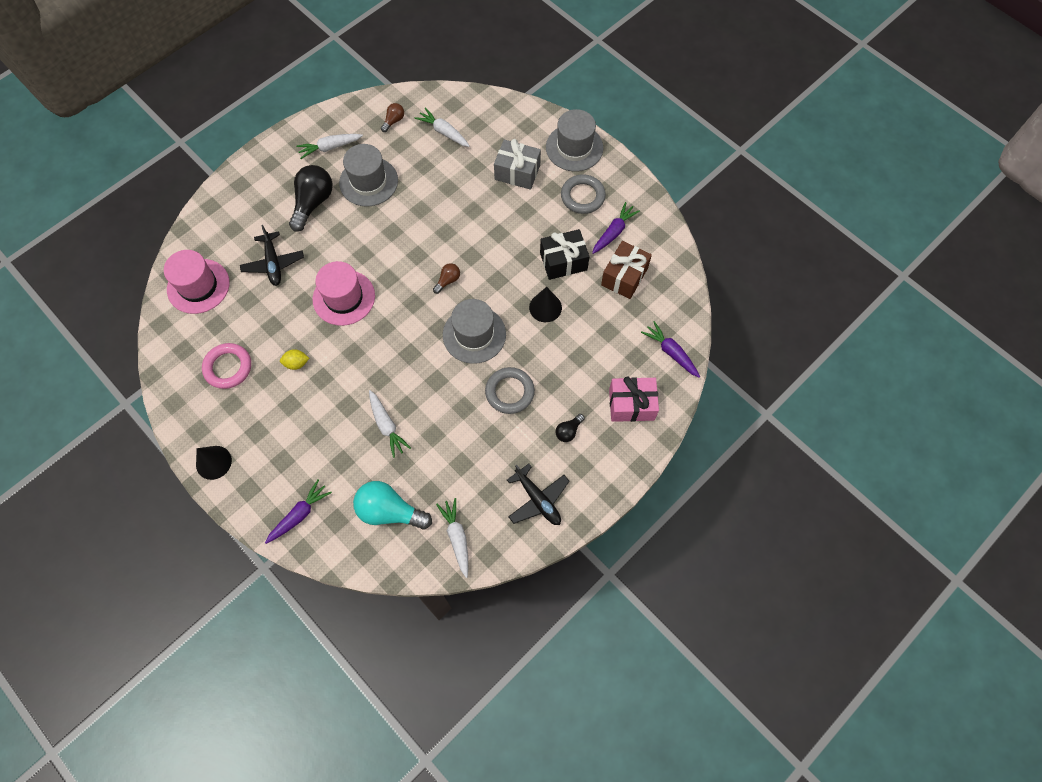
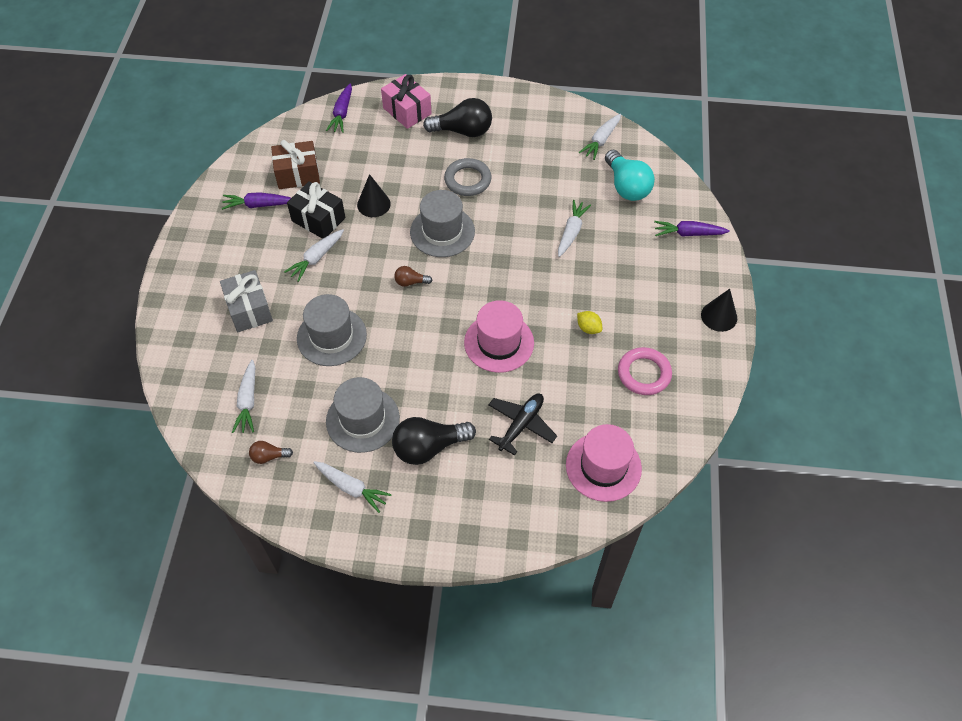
camera: 130 degrees left, 10 degrees down
(526, 237) = (316, 258): none -> white carrot
(538, 499) = (529, 117): black plane -> none
(568, 431) = (463, 131): black light bulb -> black light bulb, size x2.04
(574, 147) = (183, 286): grey hat -> grey hat (331, 336)
(582, 196) = (237, 247): grey ring -> none

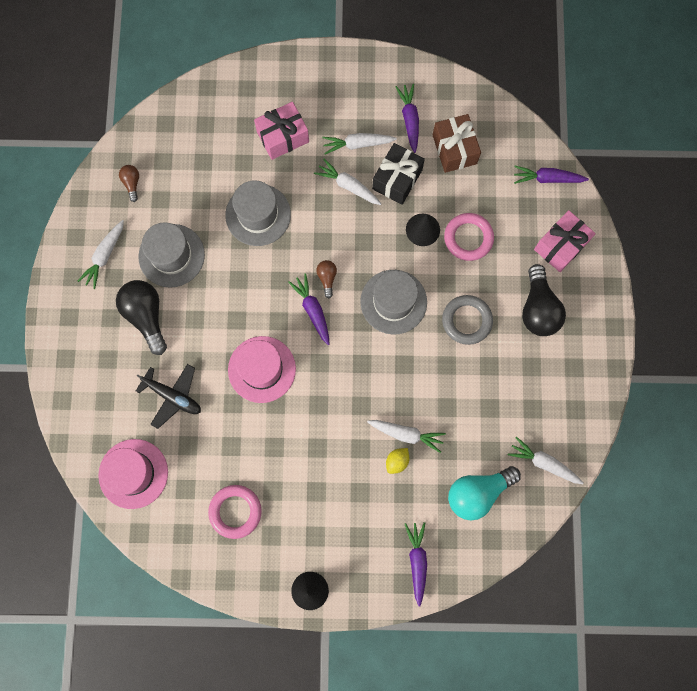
camera: 85 degrees right, 20 degrees up
(248, 401) = (185, 155): white carrot -> white carrot (357, 144)
(249, 309) = (283, 137): grey gift -> pink gift
(388, 172) = (468, 238): none -> pink ring
(442, 296) = (312, 310): none -> purple carrot
(588, 328) = (285, 455): yellow lemon -> yellow lemon (397, 461)

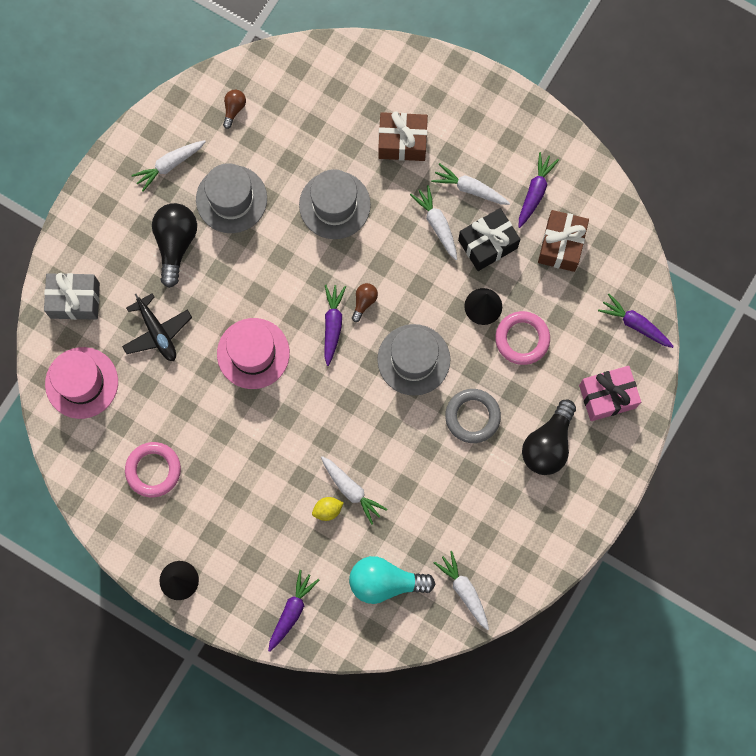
camera: 30 degrees right, 0 degrees up
(88, 409) = (75, 300): none -> grey gift
(283, 137) = (402, 142): pink gift -> brown gift

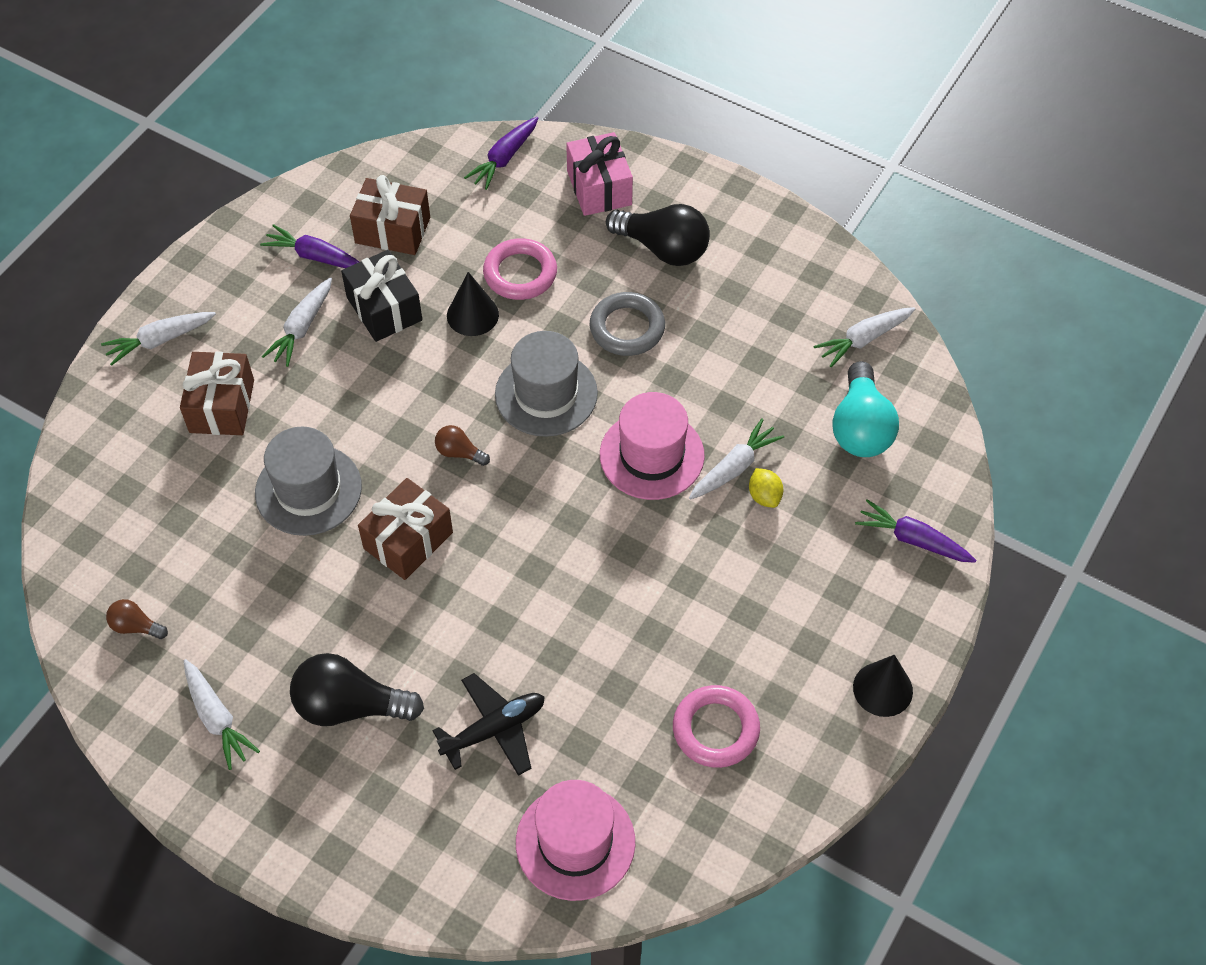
camera: 90 degrees left, 20 degrees down
(75, 300) = (435, 858): grey gift -> none
(231, 199) = (284, 627): grey hat -> none
(253, 353) = (532, 594): pink hat -> pink hat (651, 455)
(295, 272) = (408, 540): none -> brown gift
(333, 325) = (492, 491): purple carrot -> none
(437, 224) = (350, 366): white carrot -> white carrot (160, 340)

